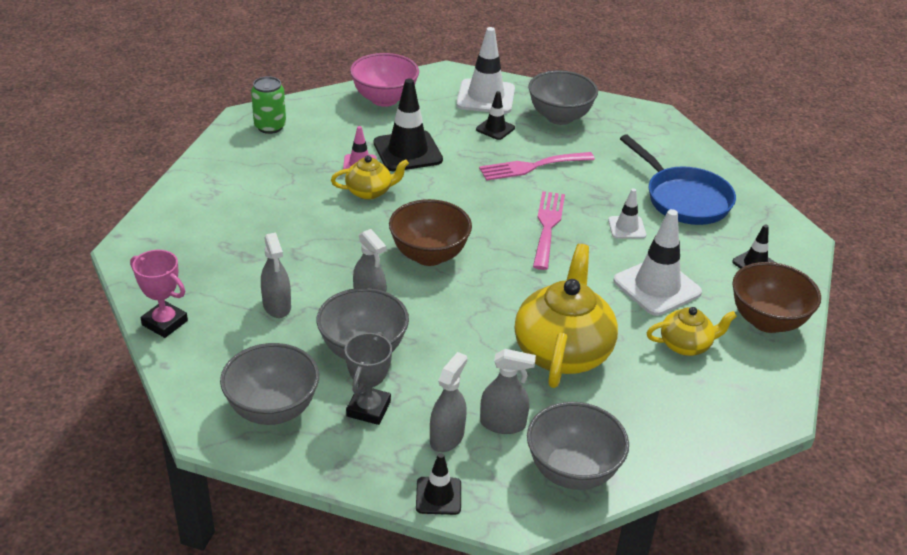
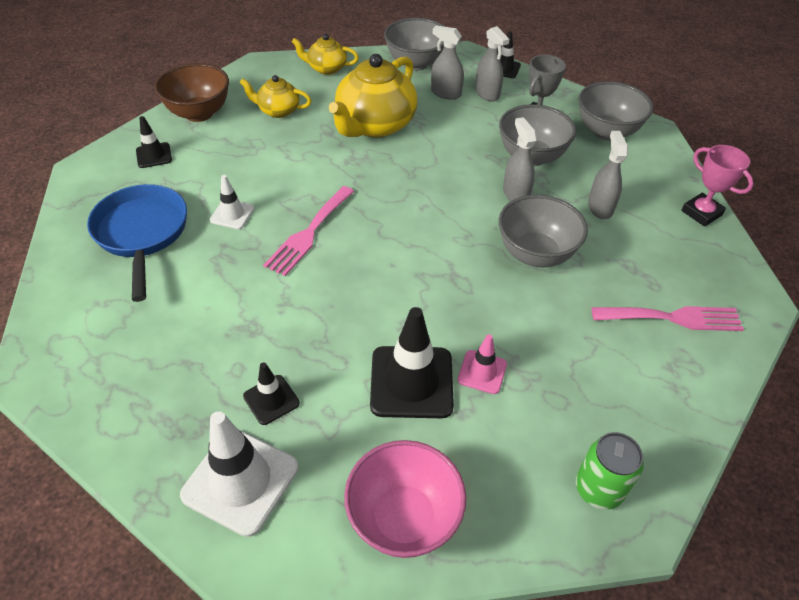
camera: 160 degrees left, 10 degrees up
(369, 192) = (481, 323): yellow teapot -> yellow teapot (326, 68)
(429, 255) = (445, 227): brown bowl -> none
(447, 437) = (487, 93): grey spray bottle -> grey spray bottle turned 75 degrees counterclockwise
(531, 167) = (270, 317): pink fork -> pink fork (673, 318)
(559, 117) = (166, 402): grey bowl -> grey bowl (535, 254)
(657, 287) = (258, 155): white traffic cone -> none

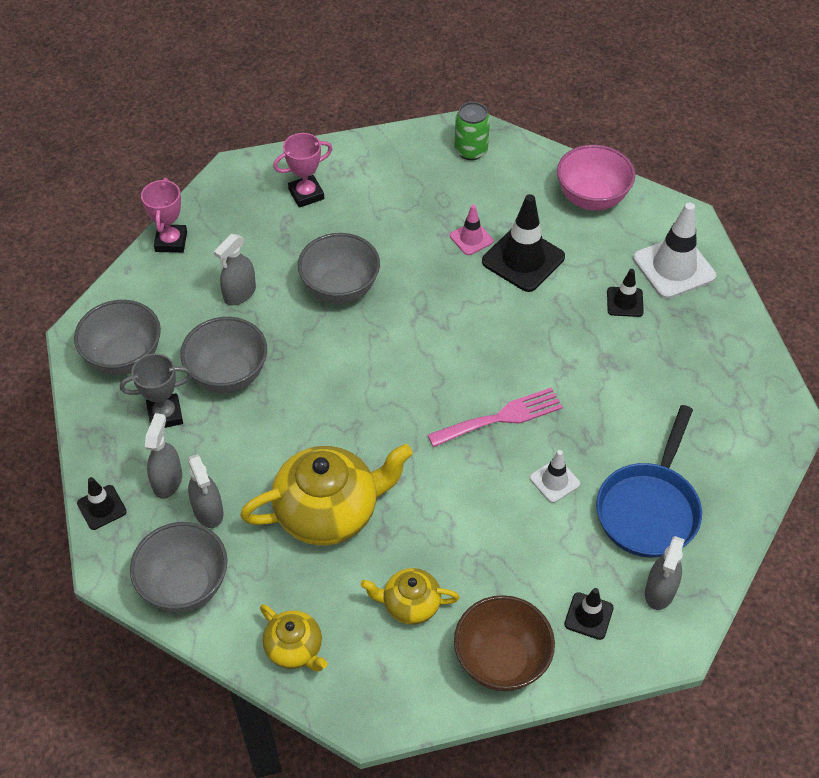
camera: 140 degrees left, 5 degrees up
(278, 111) = (410, 604): yellow teapot -> yellow teapot turned 135 degrees clockwise
(515, 194) = (290, 347): grey spray bottle -> grey spray bottle (660, 591)
(673, 318) = (306, 194): pink fork -> pink trophy

